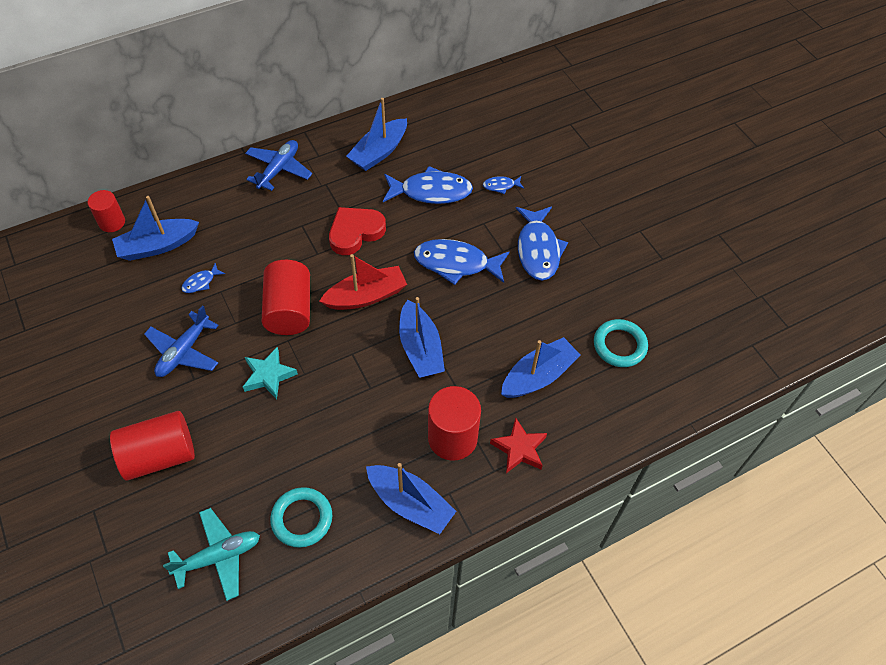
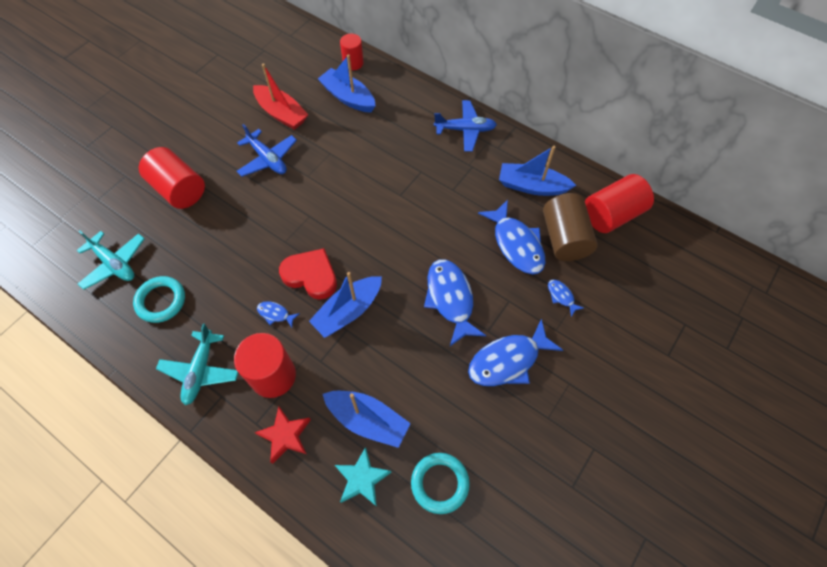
camera: 65 degrees right, 5 degrees up
(184, 351) = (267, 159): blue plane -> blue plane turned 135 degrees counterclockwise
(201, 282) = (331, 138): blue fish -> blue fish (275, 314)
(268, 375) = (272, 219): turquoise star -> turquoise star (362, 479)
(289, 310) = (336, 203): red cylinder -> red cylinder (612, 214)
(355, 232) = (436, 210): red heart -> red heart (311, 276)
(366, 296) = (378, 248): red boat -> red boat (281, 113)
(410, 503) = (200, 371): blue boat -> turquoise plane
(447, 156) = (564, 238): none -> brown cylinder

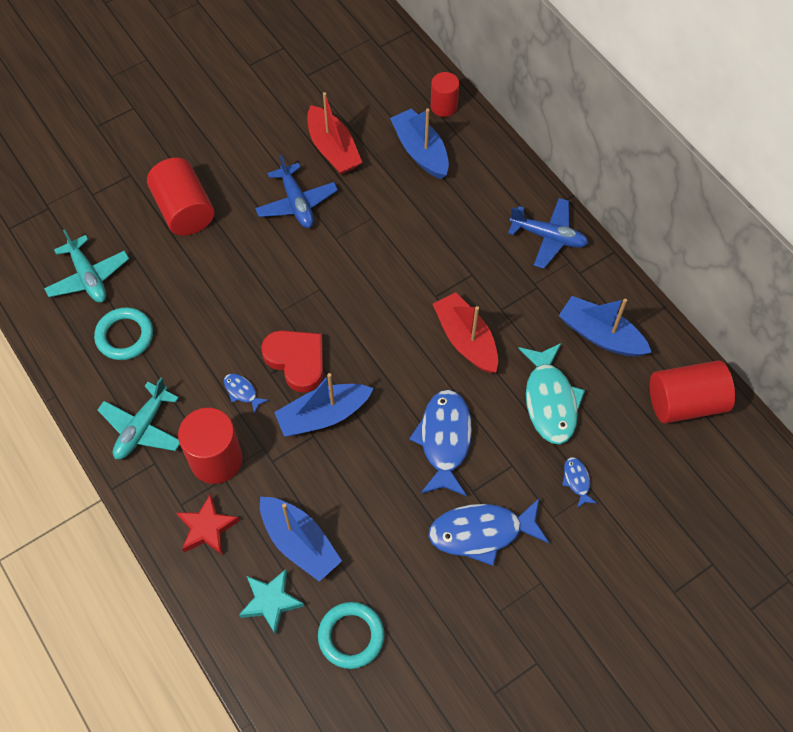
camera: 20 degrees right, 0 degrees up
(436, 219) = (466, 340): none -> red boat
(516, 244) = (550, 400): blue fish -> turquoise fish
(564, 238) = (612, 412): brown cylinder -> none

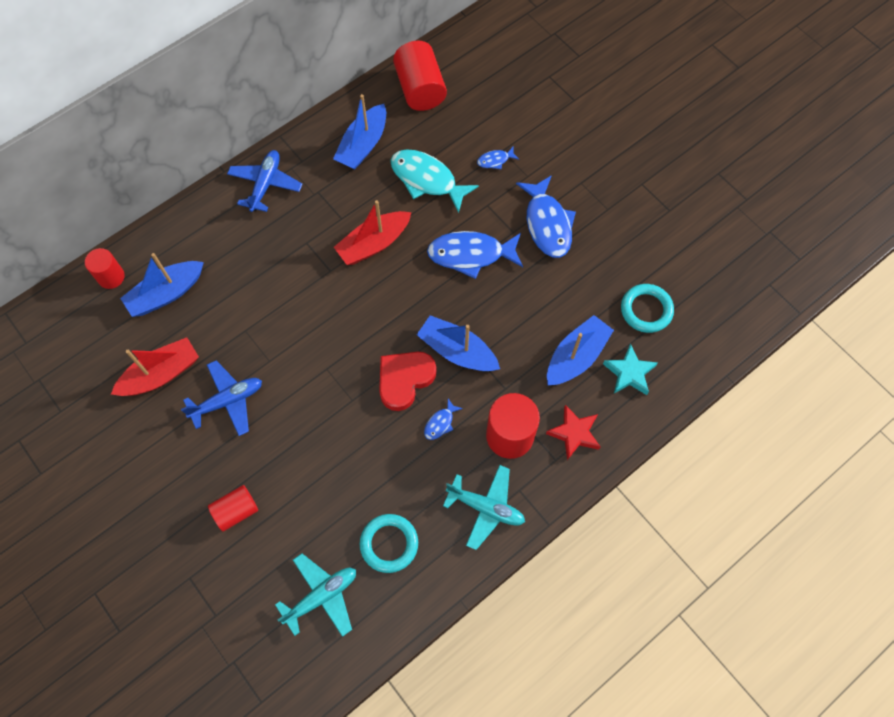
camera: 95 degrees left, 5 degrees up
(184, 210) = (236, 511): red cylinder -> red cylinder, size x0.61
(323, 415) = (457, 351): blue boat -> blue boat turned 150 degrees clockwise
(550, 400) = (427, 180): turquoise fish -> turquoise fish turned 135 degrees counterclockwise

